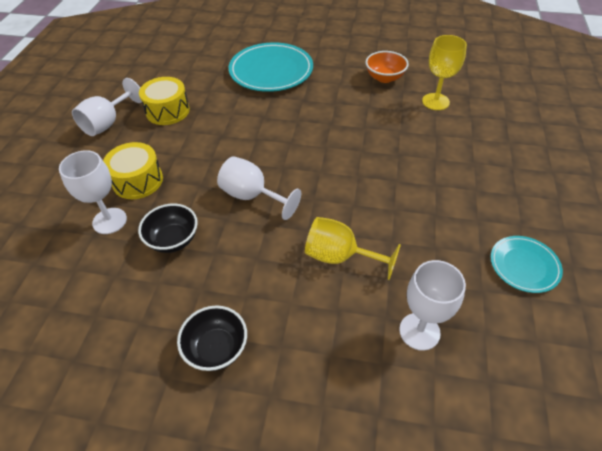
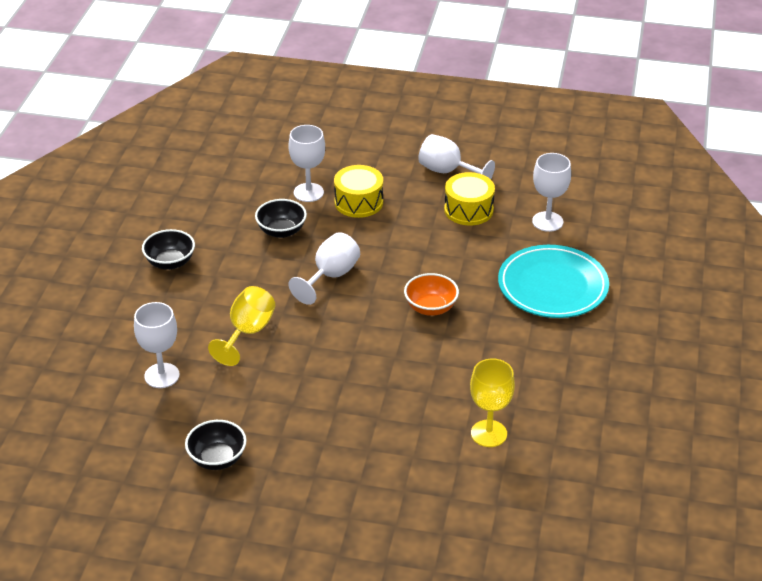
camera: 90 degrees right, 10 degrees down
(192, 71) = (547, 221): none -> white goblet
(384, 78) = (542, 390): orange bowl -> orange bowl (431, 308)
(524, 266) = (217, 459): turquoise plate -> black bowl

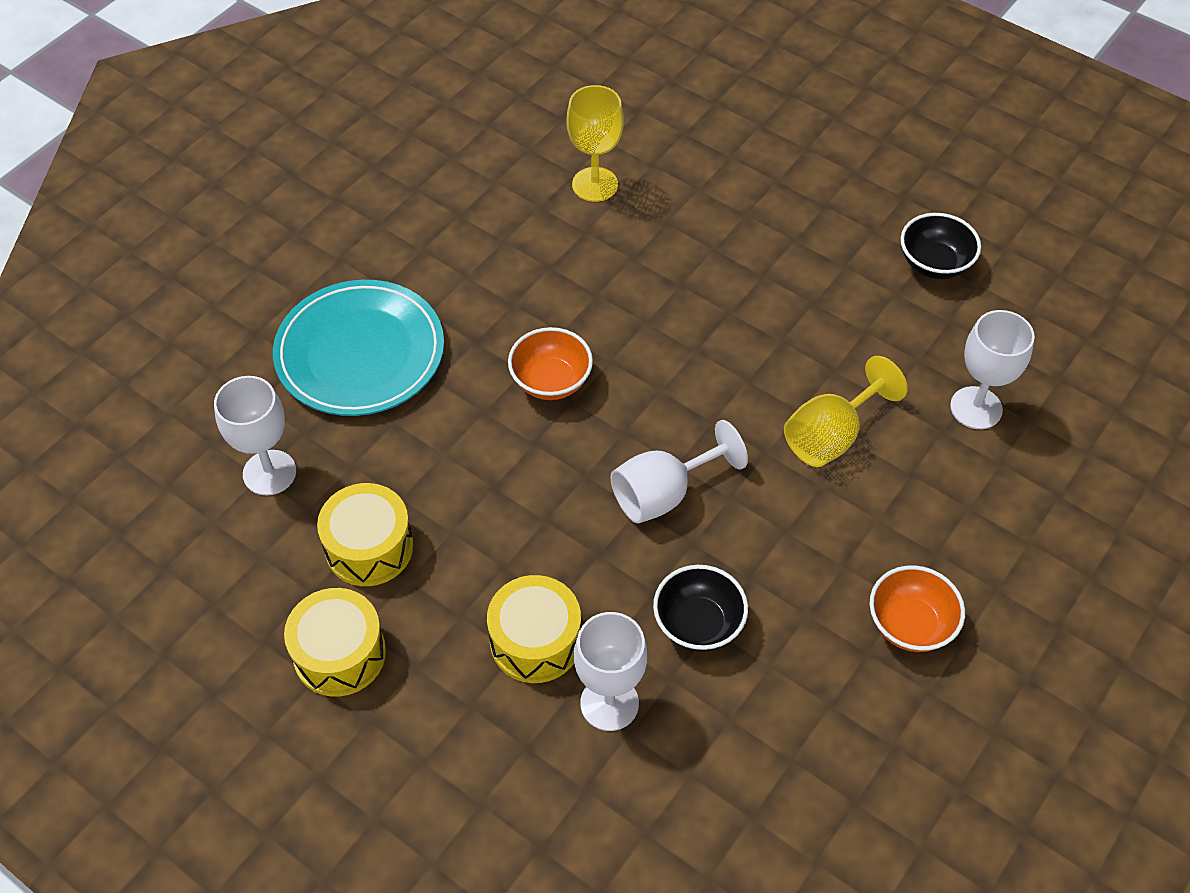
camera: 155 degrees left, 15 degrees up
(170, 262) = (910, 624): black bowl -> orange bowl
(448, 172) = (339, 654): white goblet -> yellow drum

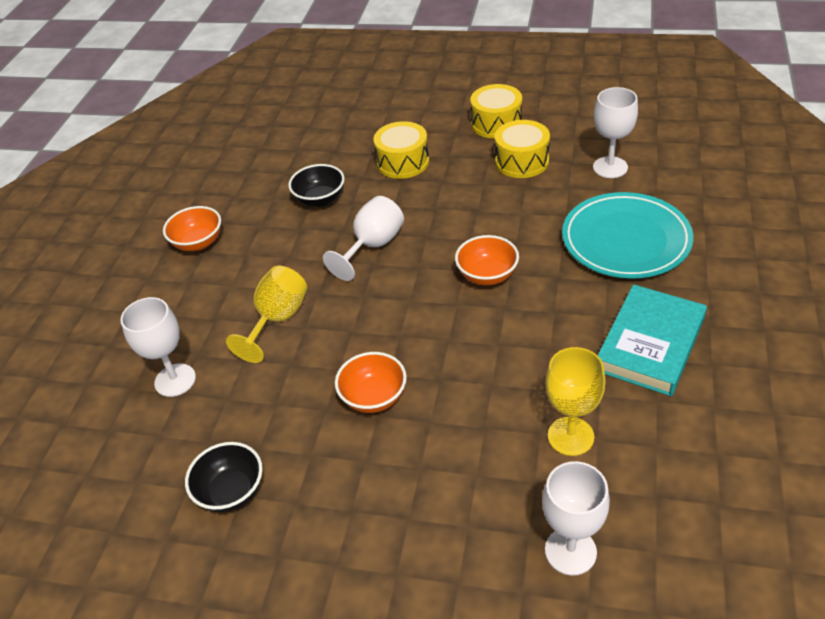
camera: 160 degrees right, 10 degrees down
(451, 229) = (650, 344): none -> turquoise book
(609, 703) = (350, 156): white goblet -> white goblet (570, 551)
(758, 294) = (374, 397): none -> orange bowl

